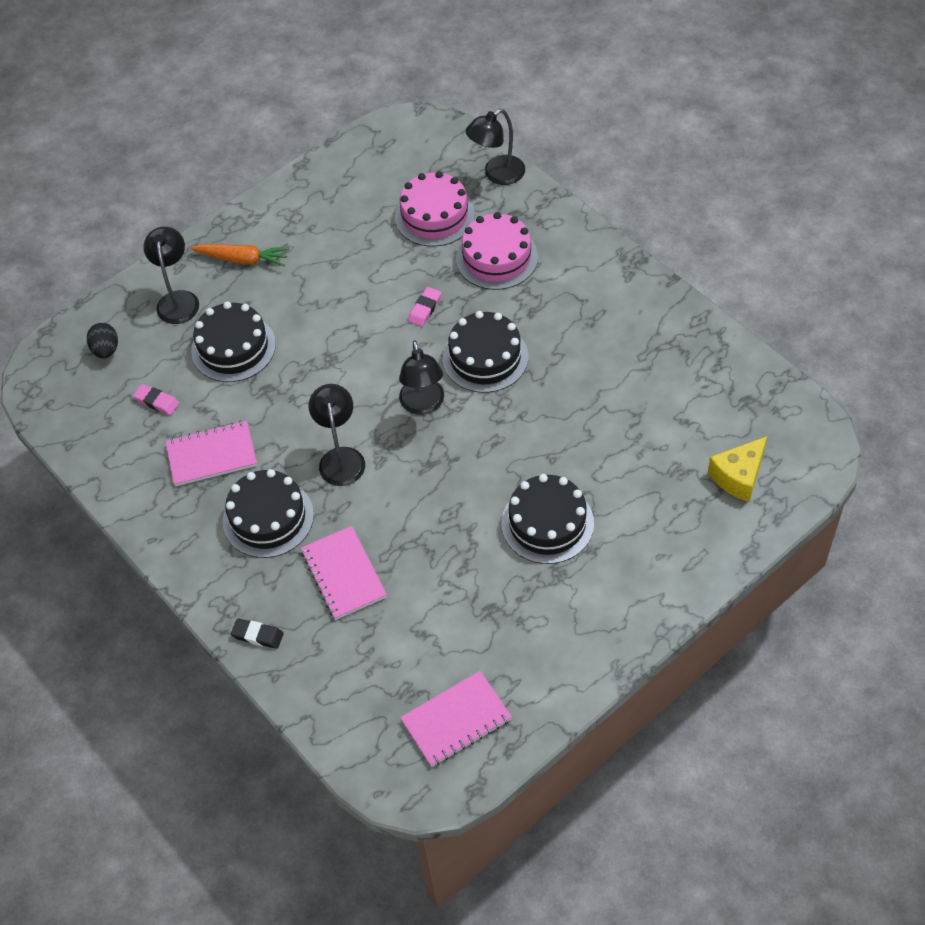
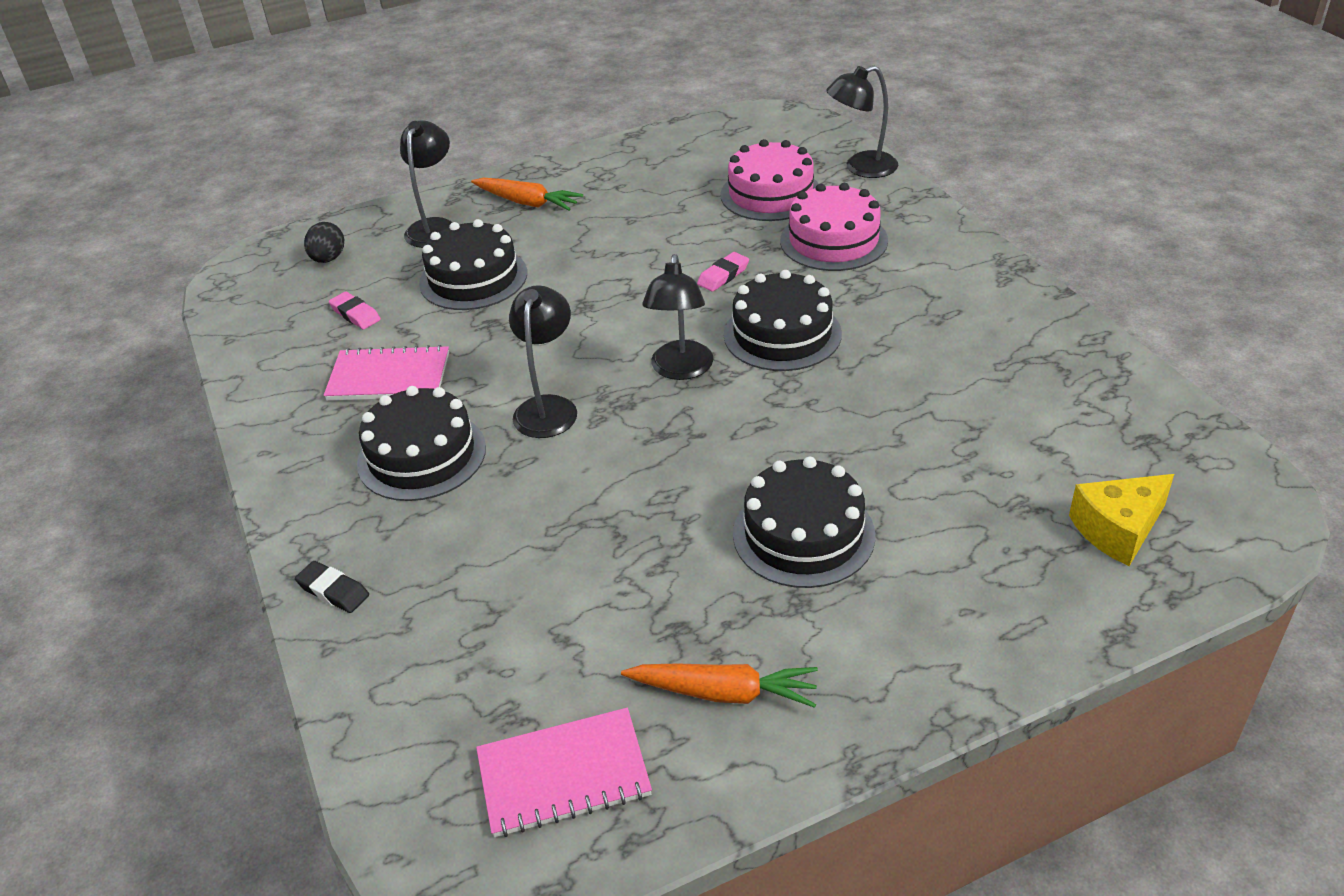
camera: 15 degrees right, 15 degrees down
(343, 574) = (487, 540): pink notebook -> none
(532, 645) = (724, 693): none -> orange carrot

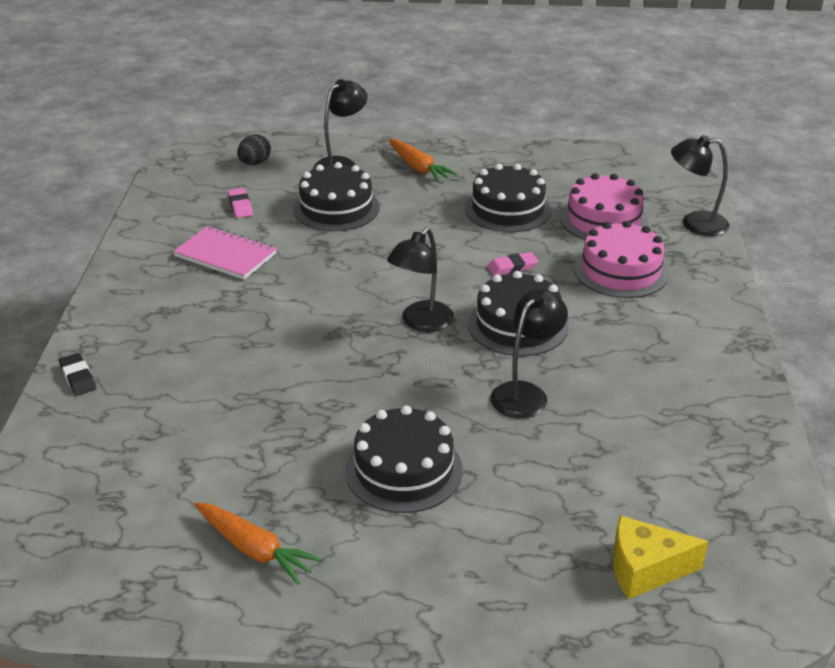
camera: 25 degrees right, 5 degrees down
(422, 455) = (202, 314): black cake -> black cake (507, 209)
(548, 407) = (308, 314): black lamp -> black lamp (525, 393)
(563, 775) = (111, 552): pink notebook -> none

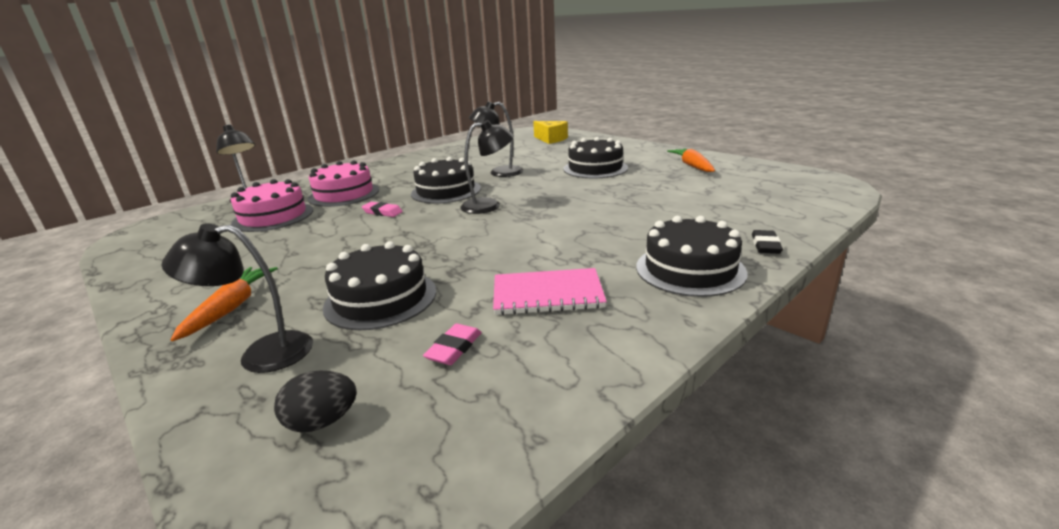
camera: 135 degrees left, 10 degrees down
(225, 255) = (547, 294): pink notebook -> pink notebook turned 75 degrees counterclockwise
(507, 209) = (290, 243): black cake -> black cake (690, 269)

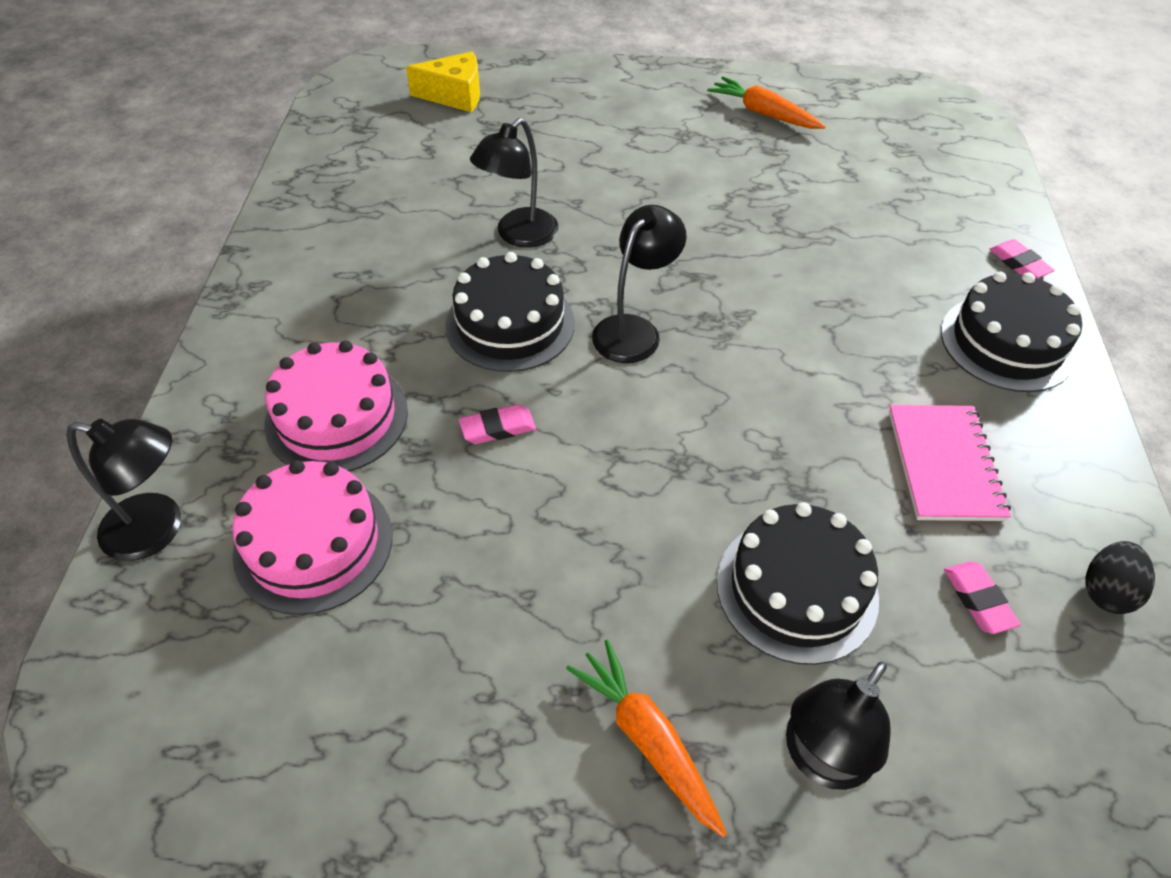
camera: 45 degrees left, 25 degrees up
(322, 422) = (1016, 769): black egg -> black egg (1106, 591)
(547, 294) = (944, 464): pink notebook -> pink notebook turned 45 degrees counterclockwise
(595, 168) = (647, 166): black cake -> none
(765, 245) = (1019, 264): black eraser -> pink eraser

